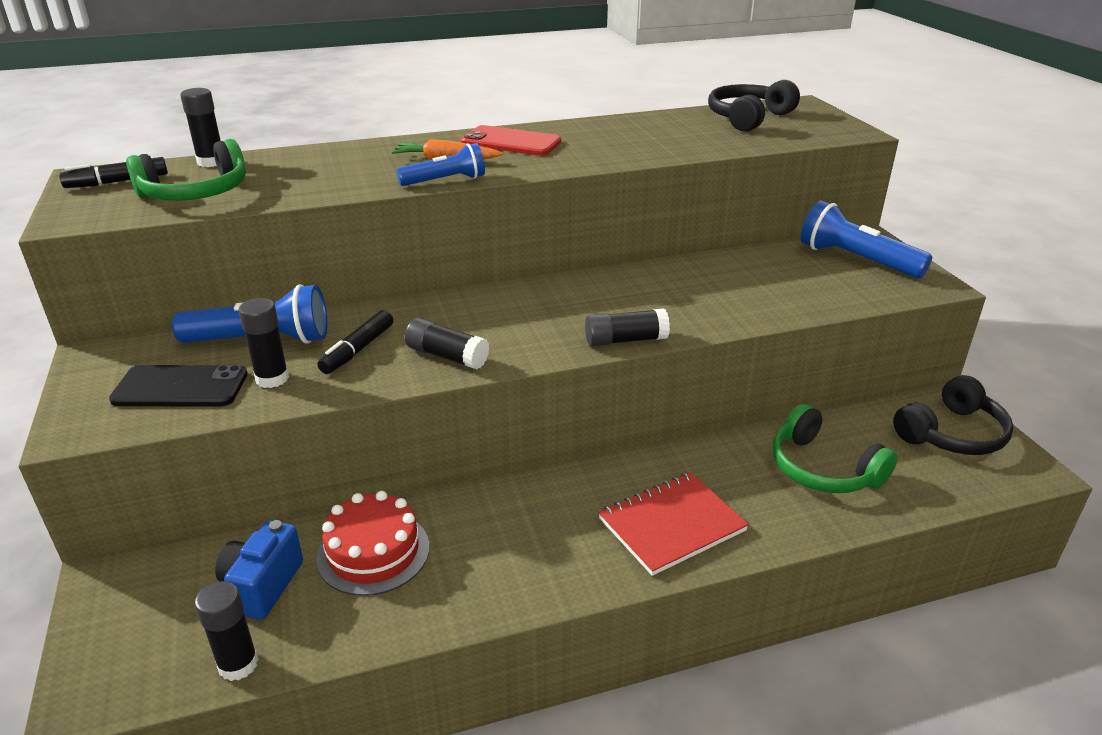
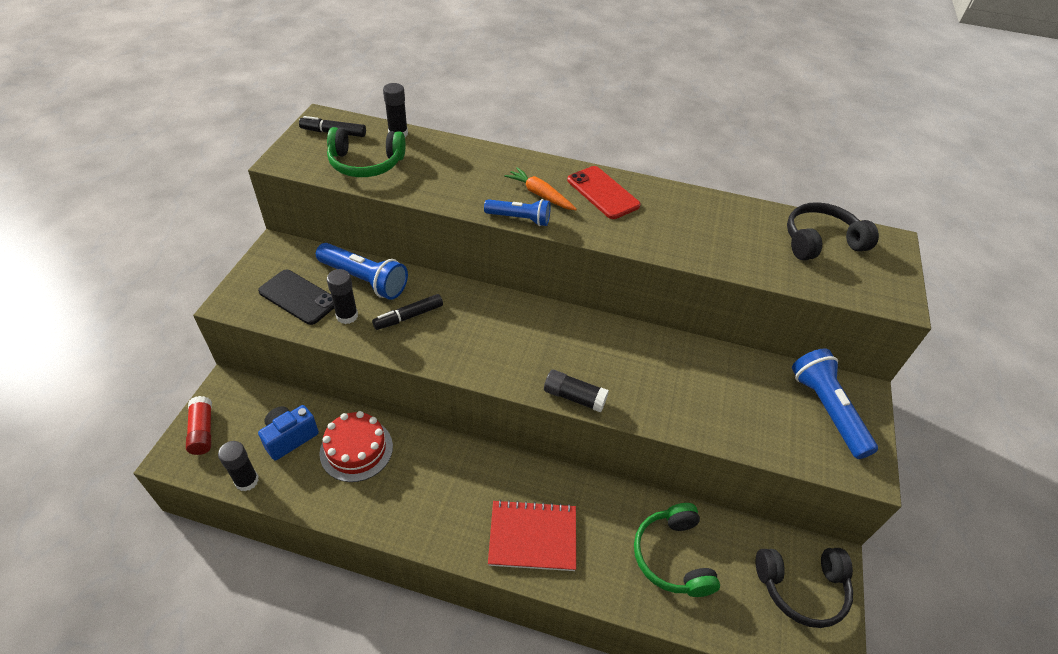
camera: 30 degrees right, 15 degrees up
(107, 645) = (202, 431): none -> red glue stick
(447, 356) = (453, 350): black glue stick -> none

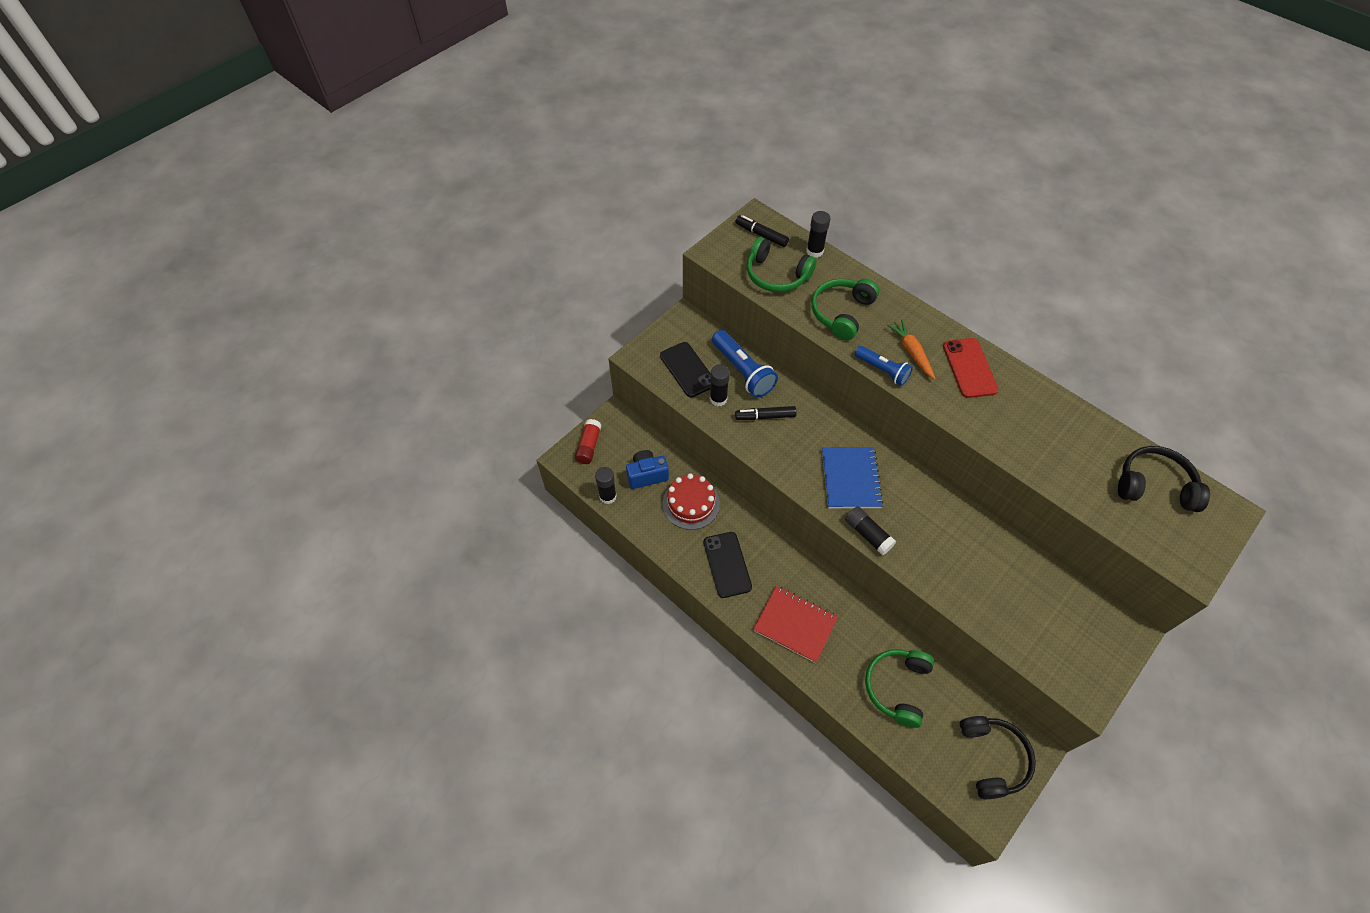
camera: 30 degrees right, 10 degrees up
(426, 501) = (727, 564): none -> black phone
(452, 179) = (841, 313): none -> green headphones
(529, 347) = (850, 478): none -> blue notebook
(802, 588) = (992, 758): black headphones -> black headphones turned 120 degrees counterclockwise
(827, 410) = (1084, 633): blue flashlight -> none

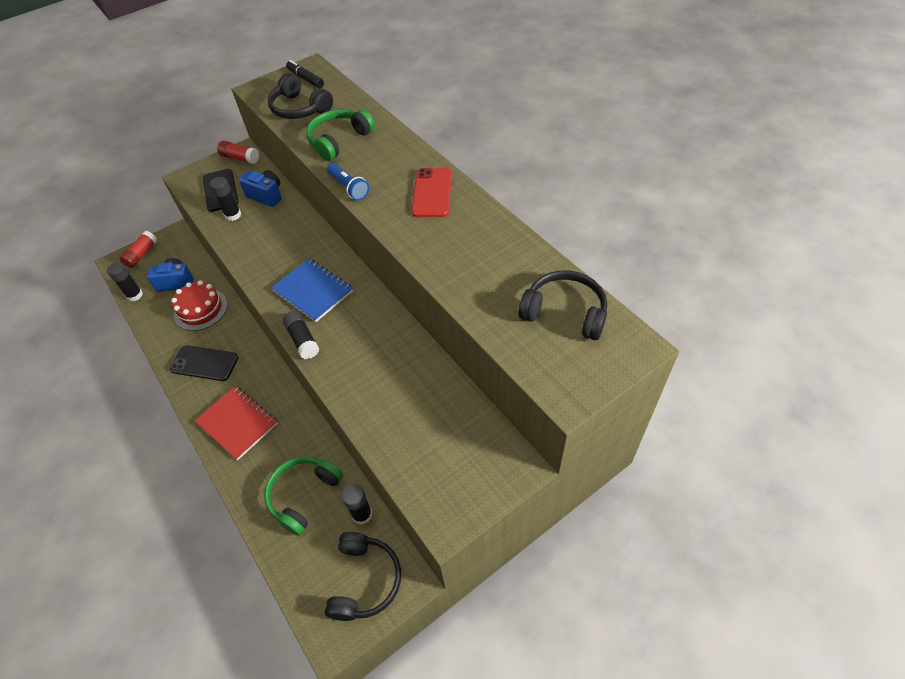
camera: 15 degrees right, 5 degrees down
(688, 326) = (240, 158): none -> red glue stick
(727, 564) = (204, 363): black phone -> black phone turned 75 degrees counterclockwise
(742, 371) = (266, 196): blue flashlight -> blue camera
(765, 416) = (265, 232): black marker -> none
(776, 275) = (300, 108): green headphones -> black headphones
(814, 251) = (344, 93): black glue stick -> black glue stick (362, 514)
(850, 478) = (313, 291): blue notebook -> blue notebook turned 60 degrees counterclockwise
(911, 352) = (384, 175): orange carrot -> none

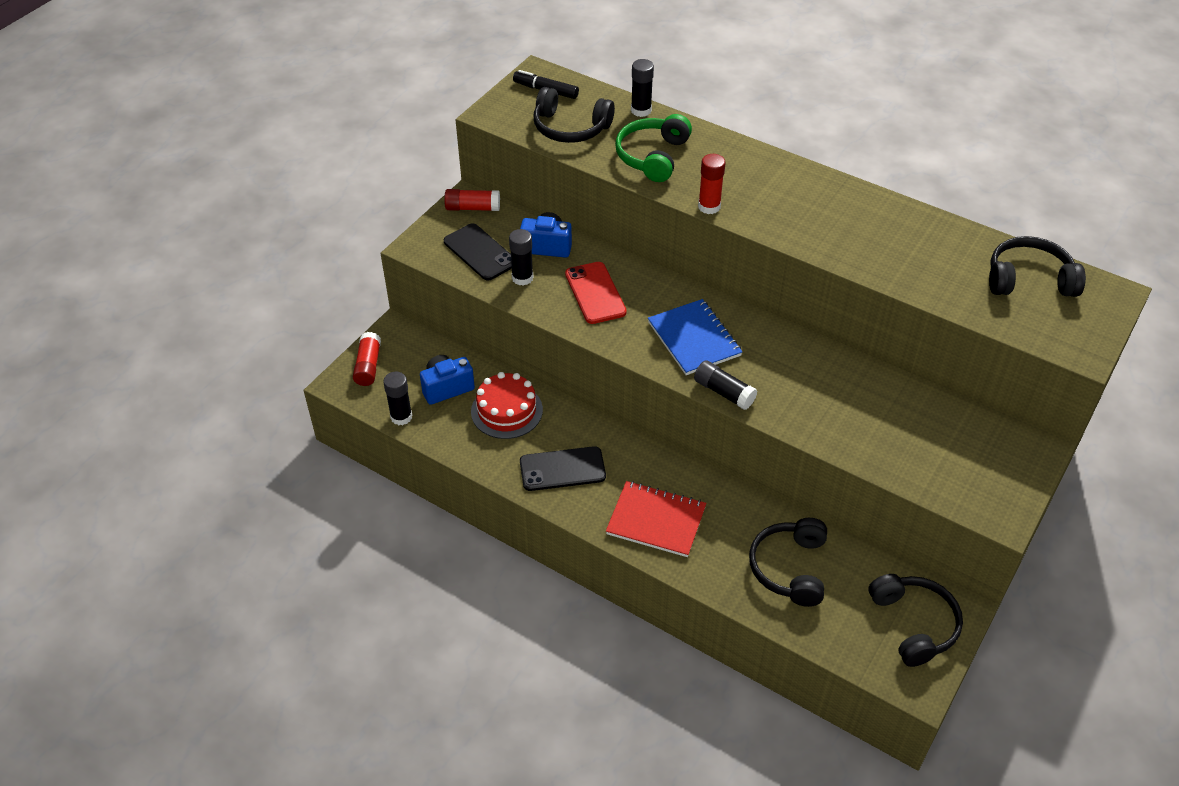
camera: 25 degrees left, 5 degrees down
(303, 495) = (790, 568): green headphones -> black headphones
(313, 291) = (694, 339): blue notebook -> blue notebook turned 45 degrees clockwise
(348, 188) = (709, 207): blue flashlight -> red glue stick
(362, 514) = (867, 566): black glue stick -> black glue stick (641, 110)
(432, 193) = (807, 193): red phone -> red phone (595, 293)

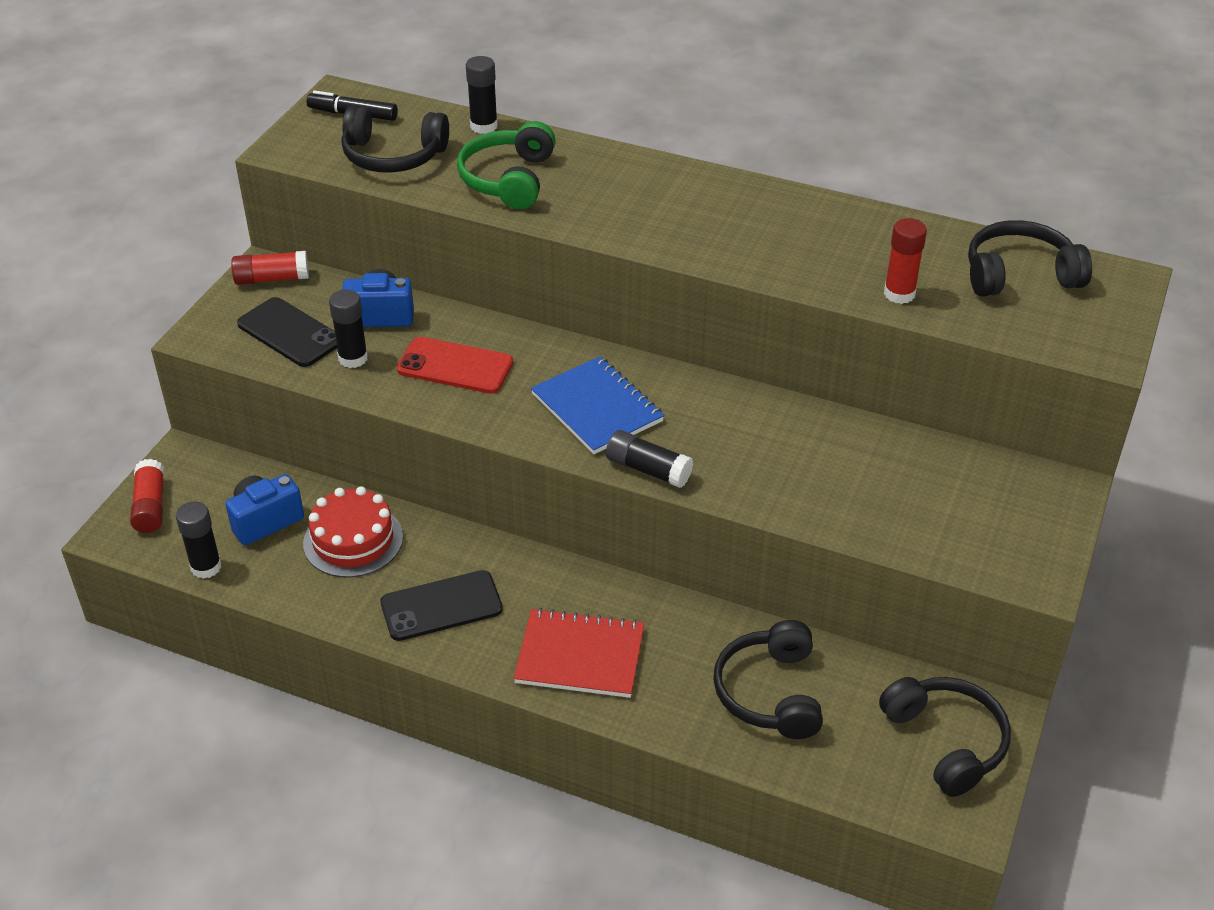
camera: 10 degrees left, 5 degrees down
(595, 293) = (455, 366): red phone -> red phone turned 45 degrees counterclockwise
(709, 207) = (593, 232): red glue stick -> red glue stick (899, 294)

